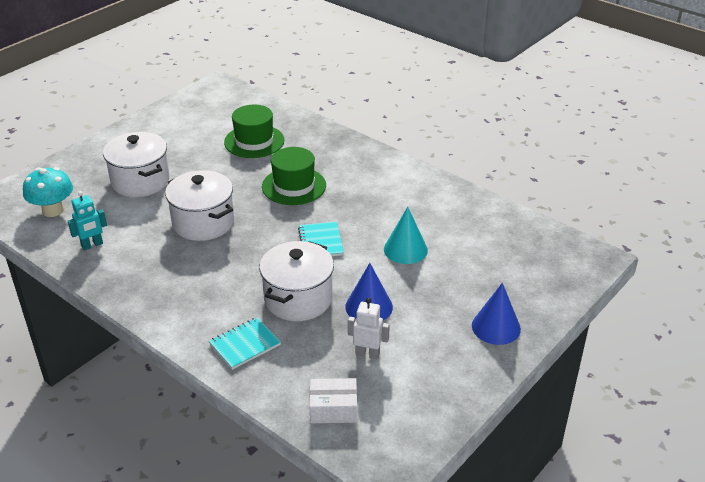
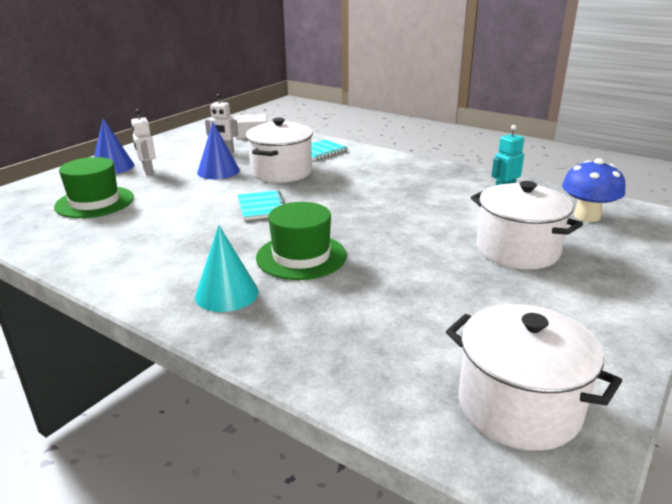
camera: 175 degrees right, 10 degrees down
(53, 210) = (587, 216): turquoise mushroom -> blue mushroom
(203, 223) = (400, 215): white pot -> white pot (518, 407)
(254, 141) = (385, 320): green hat -> green hat (94, 202)
(405, 249) = (169, 206): turquoise cone -> turquoise cone (226, 294)
(449, 312) = (148, 171): none -> white robot

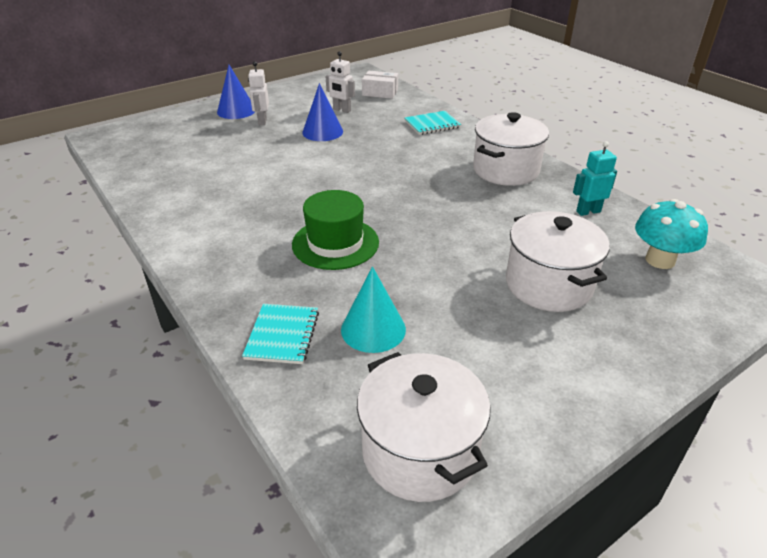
camera: 20 degrees right, 10 degrees up
(94, 202) = (200, 147): green hat -> none
(226, 294) = (249, 267): turquoise cone -> turquoise cone (373, 329)
(262, 207) = (336, 180): turquoise notebook -> turquoise notebook (282, 335)
(281, 172) = (379, 143): white pot -> white pot (505, 170)
(587, 216) = (660, 260): blue mushroom -> turquoise mushroom

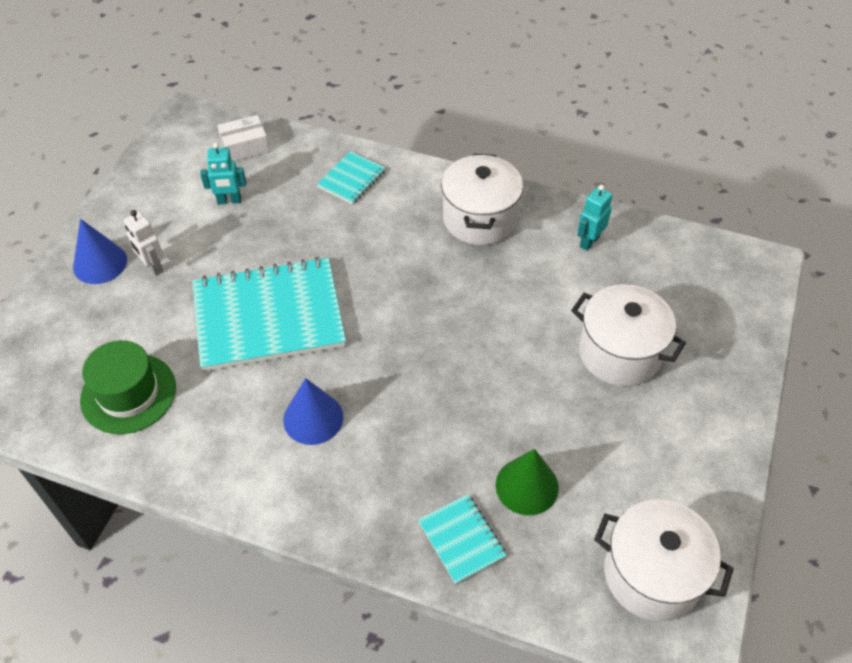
camera: 35 degrees left, 15 degrees up
(300, 164) = (268, 316): none -> turquoise notebook
(322, 132) = (243, 250): blue cone -> blue cone (313, 418)
(335, 243) = (408, 408): green hat -> green hat (128, 393)
(341, 110) = (229, 201): white robot -> turquoise robot
(373, 329) = (527, 486): turquoise cone -> green cone
(660, 260) = (680, 274): turquoise mushroom -> none

